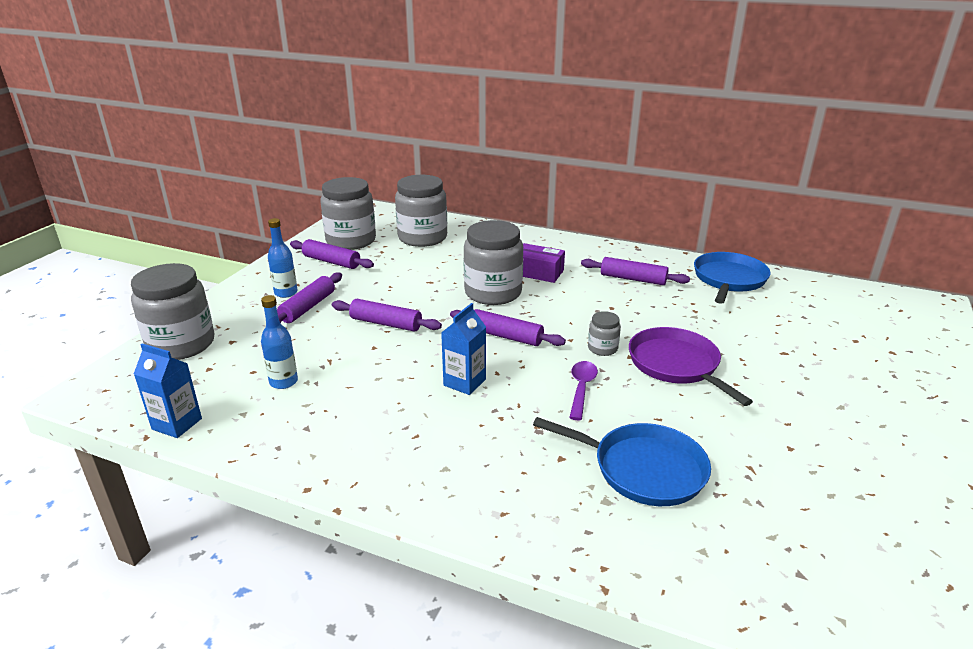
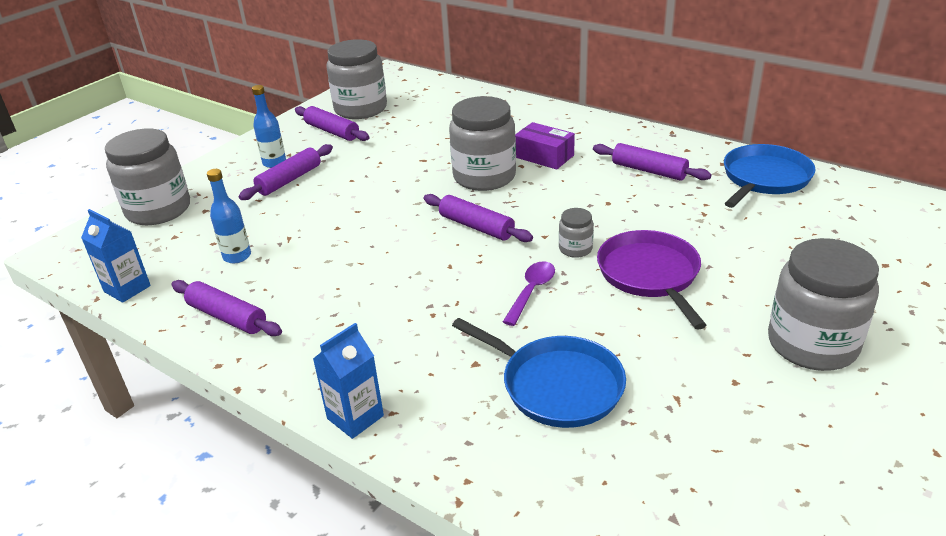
camera: 15 degrees right, 5 degrees up
(386, 323) = (359, 203): purple rolling pin -> purple rolling pin (227, 317)
(422, 238) = (436, 109): grey jar -> grey jar (812, 344)
(464, 382) = (412, 273): blue carton -> blue carton (355, 417)

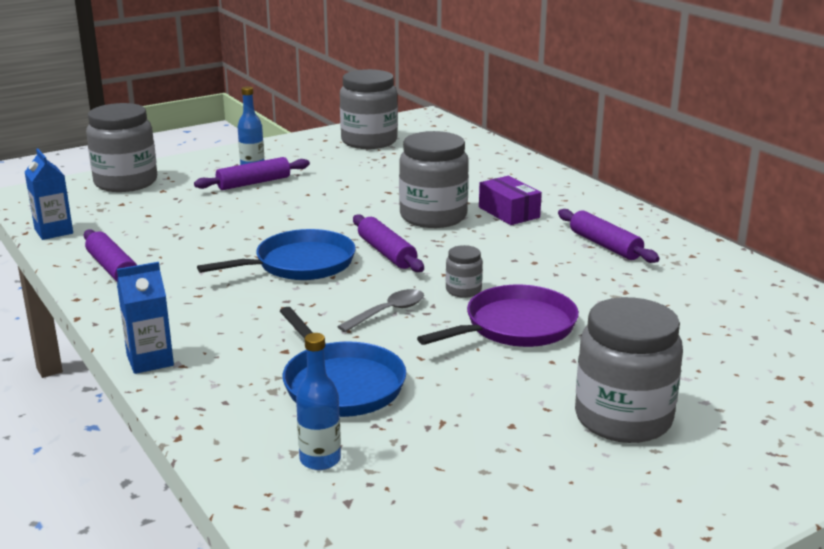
camera: 20 degrees right, 10 degrees down
(237, 256) = (159, 228): blue bottle -> blue bottle (320, 459)
(332, 131) = (326, 154): purple rolling pin -> none
(531, 291) = (388, 312): purple spoon -> grey spoon
(650, 274) = (516, 326): purple pan -> purple pan turned 45 degrees clockwise
(764, 178) = (725, 277): blue pan -> blue pan (300, 264)

